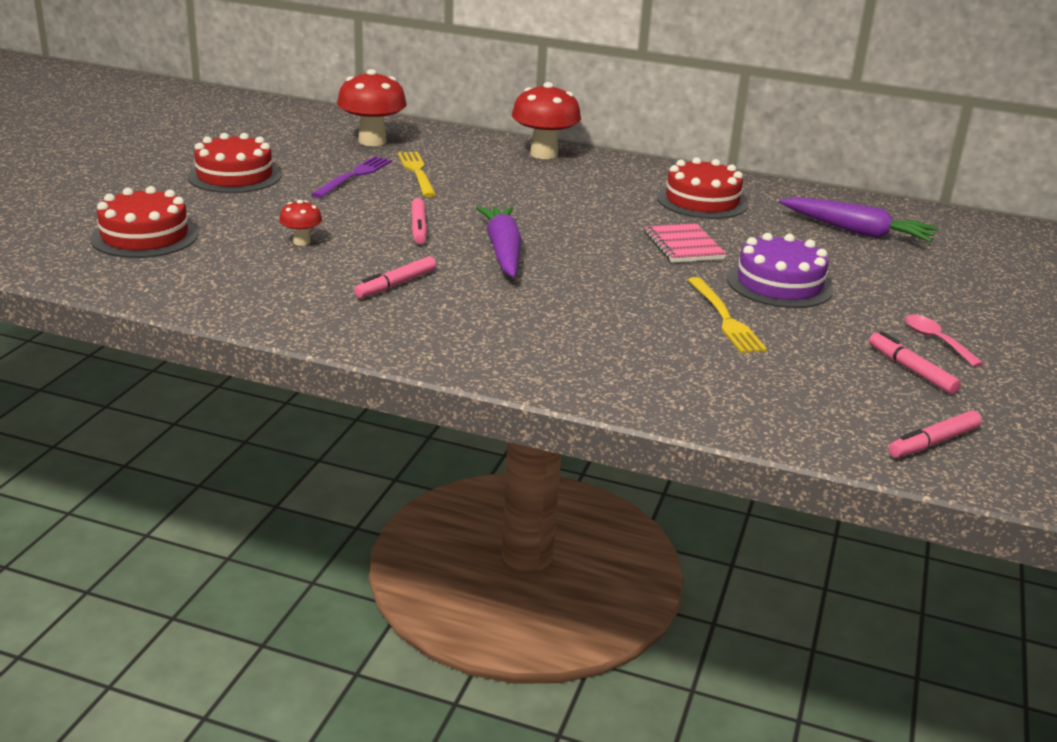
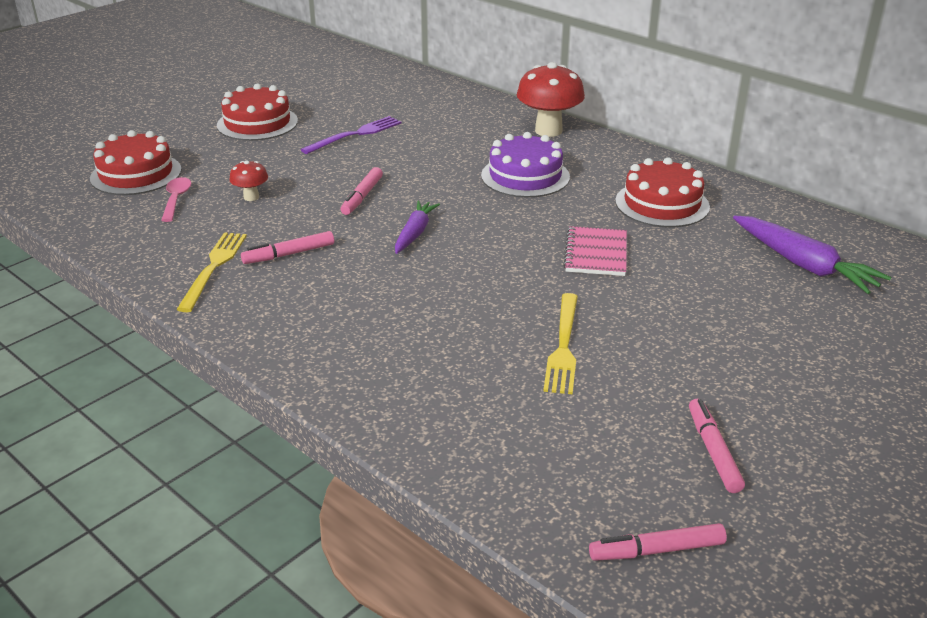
camera: 25 degrees right, 5 degrees up
(372, 141) = (403, 100): red mushroom -> none
(417, 172) = (413, 137): yellow fork -> yellow fork (213, 268)
(503, 251) = (415, 233): purple carrot -> purple carrot, size x0.64
(779, 284) = (658, 316): purple cake -> purple cake (525, 176)
(936, 341) = (776, 419): pink spoon -> pink spoon (176, 199)

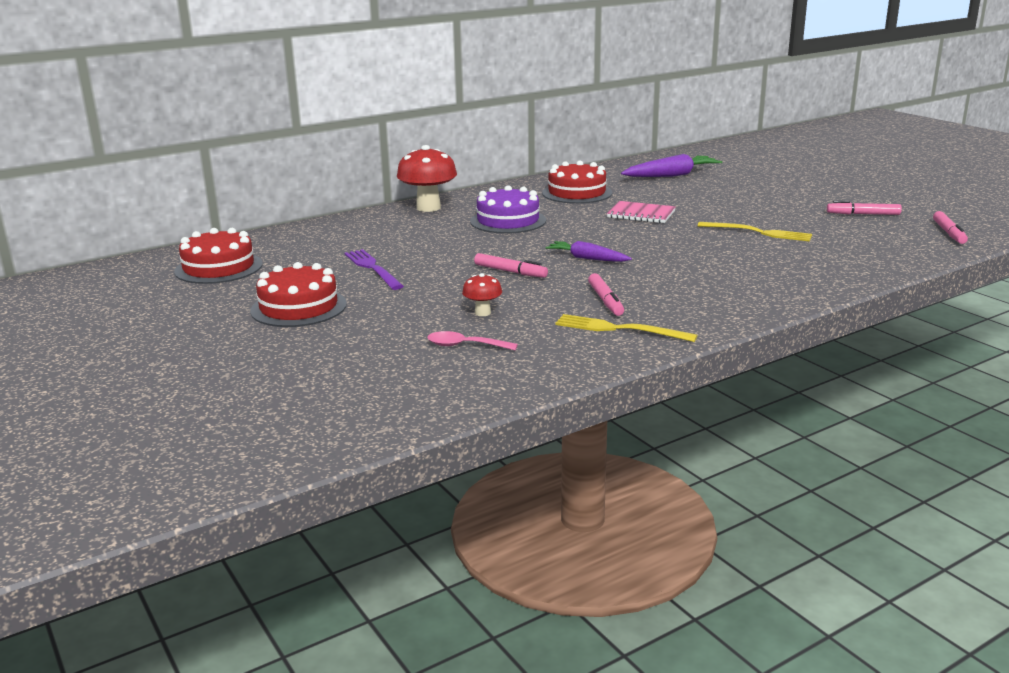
camera: 75 degrees left, 10 degrees down
(136, 174) = (384, 367): red cake -> red cake (219, 268)

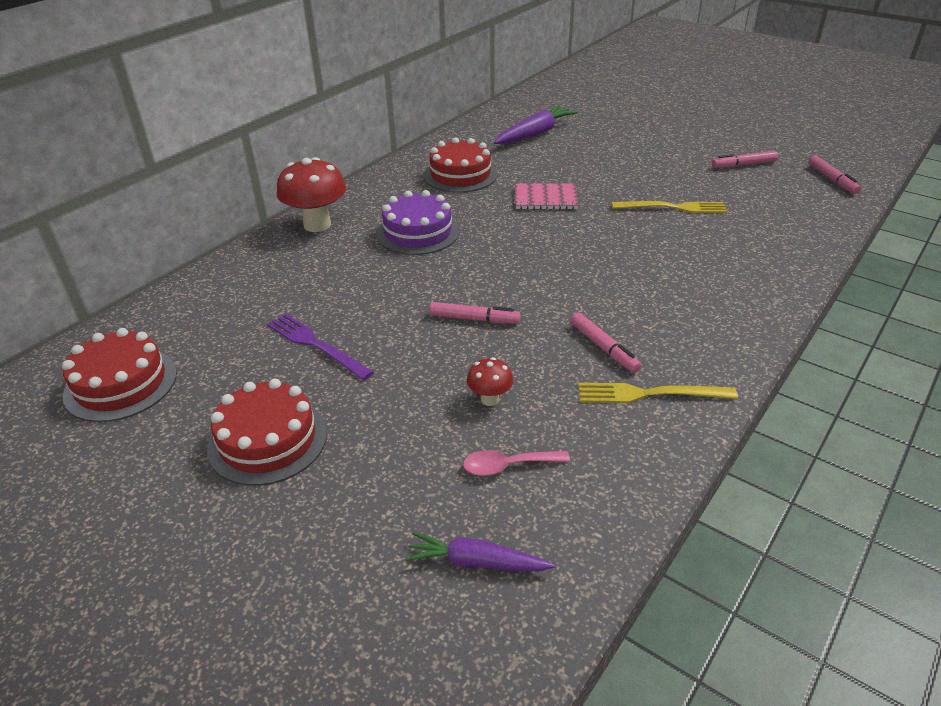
camera: 20 degrees left, 15 degrees up
(587, 258) = (539, 280): purple carrot -> purple carrot (476, 562)

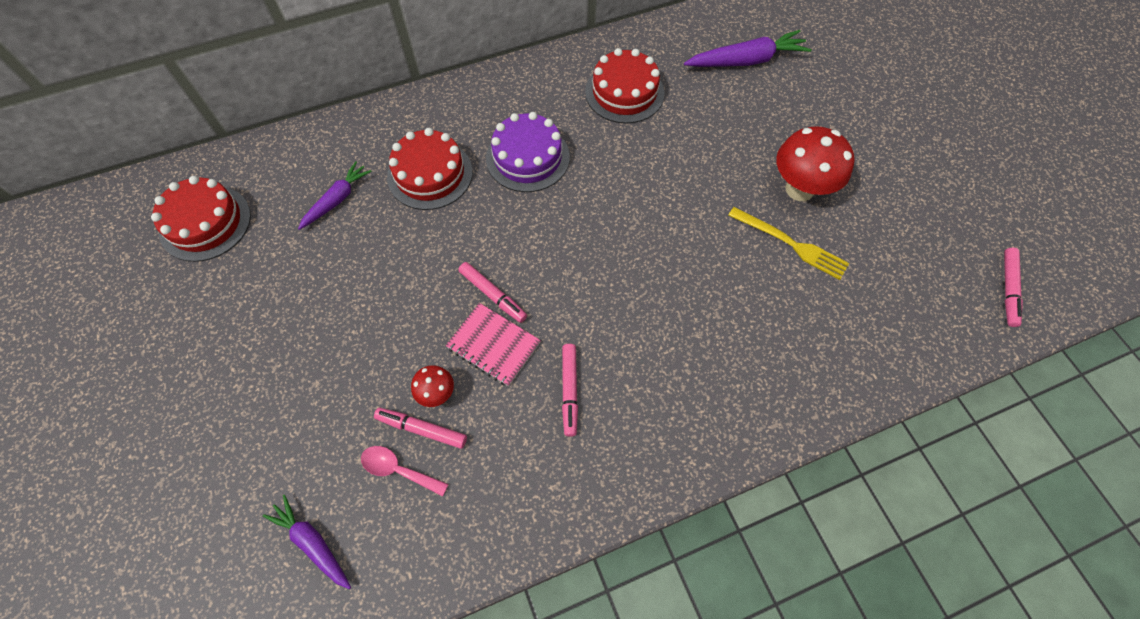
camera: 30 degrees right, 25 degrees up
(259, 316) = (337, 199): none -> purple carrot
(268, 440) = (261, 340): red cake -> red cake (430, 174)
(316, 345) = (356, 257): purple fork -> none
(317, 225) = (453, 104): red mushroom -> red mushroom (799, 189)
(545, 199) = (677, 167): pink notebook -> pink notebook (493, 345)
(650, 394) = (563, 465): yellow fork -> none
(743, 165) = (928, 216): pink marker -> pink marker (422, 429)

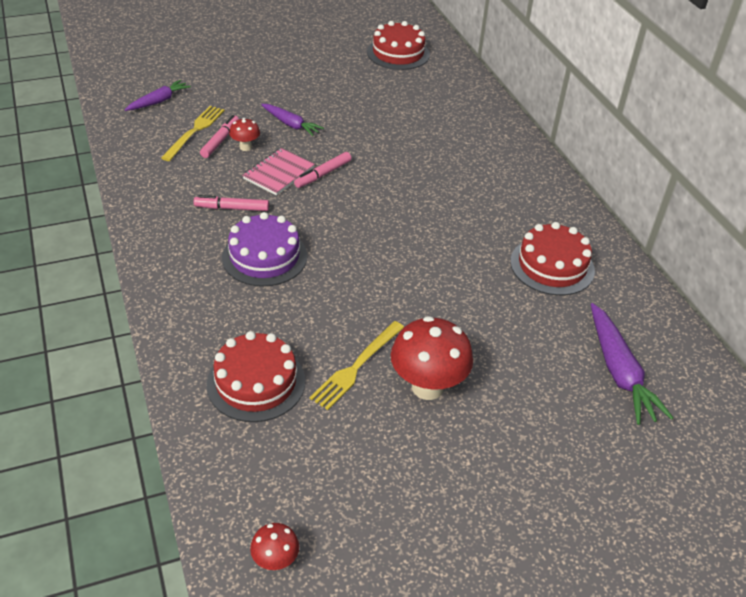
camera: 90 degrees right, 20 degrees down
(337, 199) = (417, 104): purple carrot -> purple carrot (291, 124)
(399, 470) = (194, 131): pink spoon -> yellow fork
(430, 174) = (443, 146): red cake -> red cake (256, 382)
(527, 157) = (463, 198): purple cake -> purple cake (264, 257)
(1008, 289) = (275, 561): pink marker -> red mushroom

